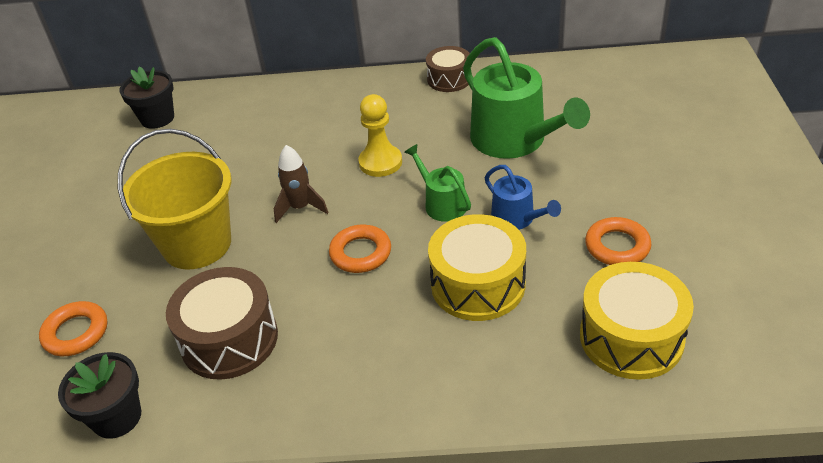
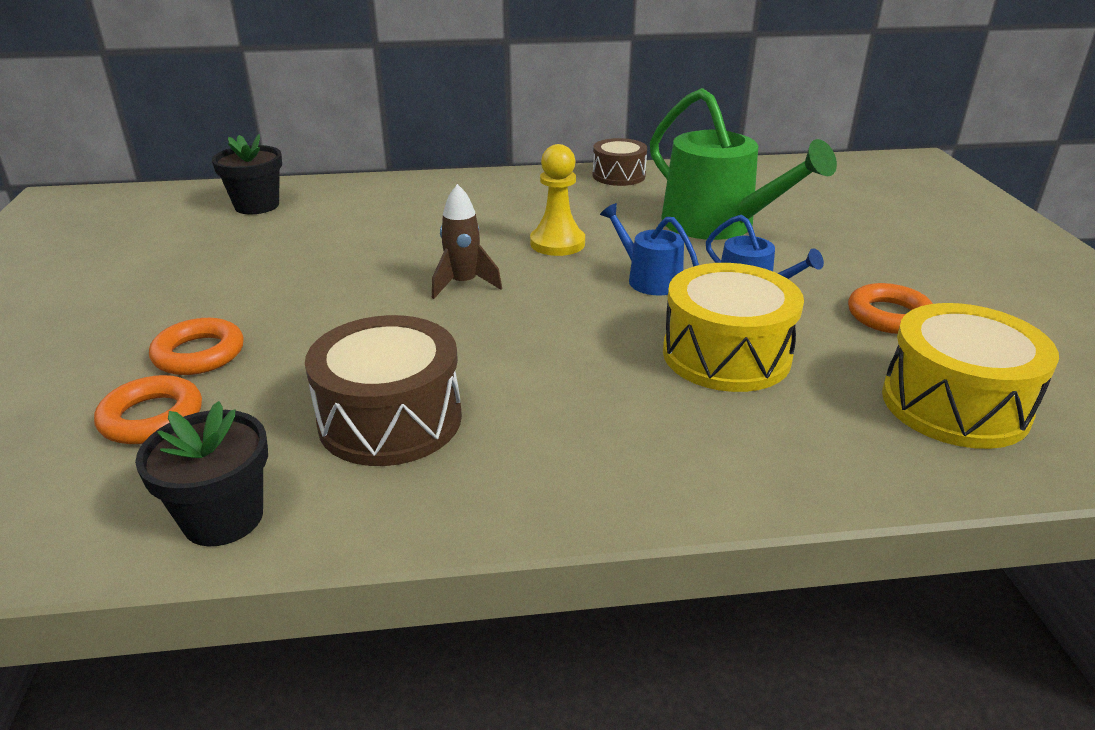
camera: 10 degrees left, 10 degrees down
(197, 244) = (326, 320): yellow bucket -> none
(360, 253) = (557, 326): orange ring -> orange ring (199, 354)
(442, 204) = (649, 279): green watering can -> blue watering can

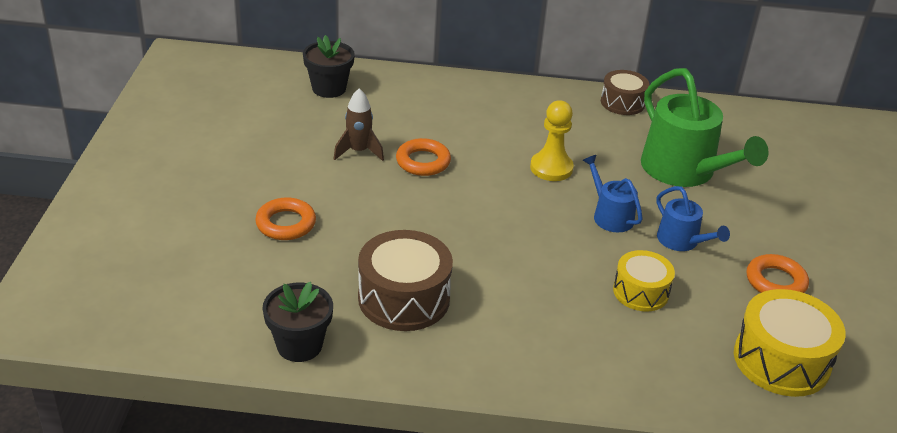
camera: 10 degrees right, 5 degrees up
(152, 417) = (257, 268): orange ring -> orange ring (423, 162)
(463, 284) = (472, 195): brown rocket -> brown rocket (358, 151)
(726, 355) = (640, 292): yellow drum -> yellow drum, size x0.62

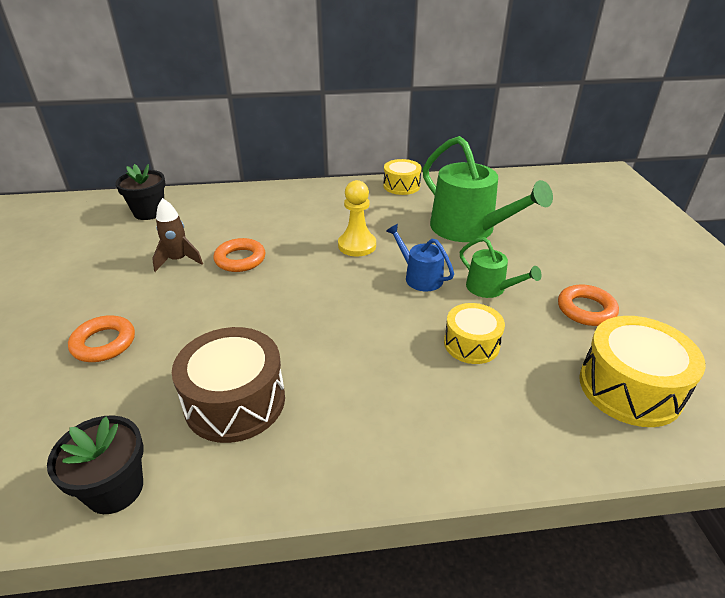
camera: 10 degrees left, 0 degrees up
(622, 102) = (401, 186): brown drum -> yellow drum
(681, 241) = (490, 288): blue watering can -> green watering can

